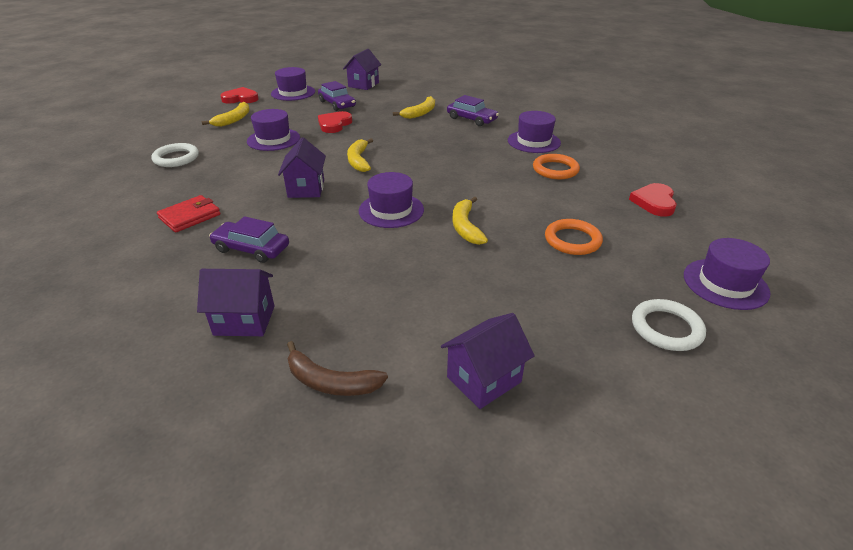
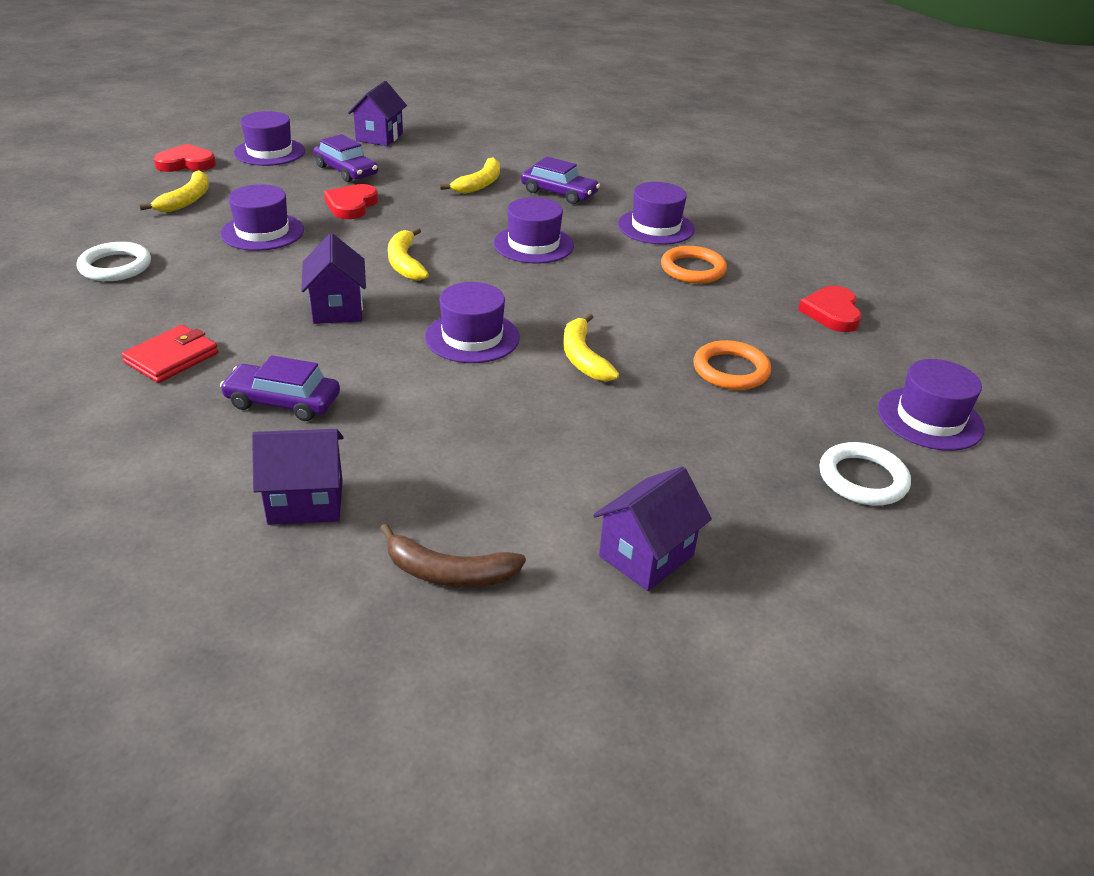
camera: 10 degrees left, 0 degrees up
(447, 151) = (533, 244): none -> purple hat

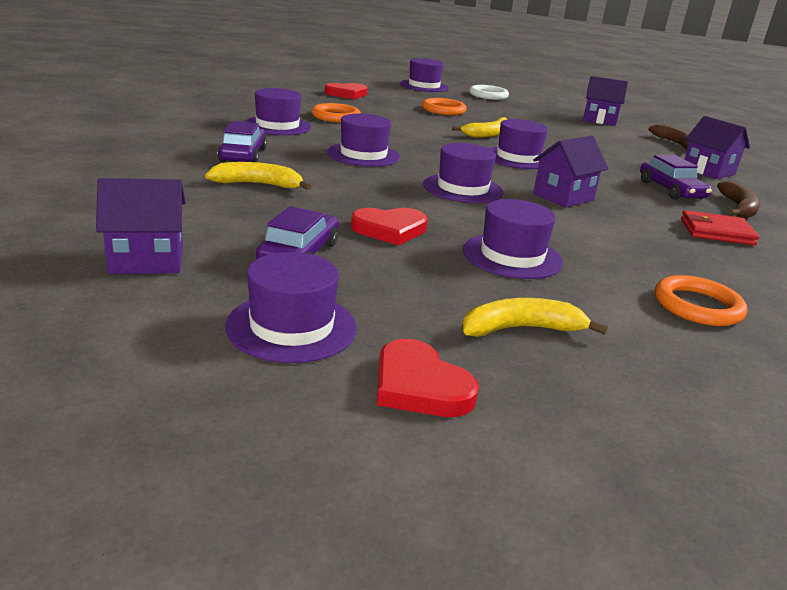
camera: 120 degrees left, 10 degrees down
(115, 266) = (697, 306): white ring -> orange ring
(188, 423) = (738, 208): none -> brown banana
(405, 263) = (463, 188): yellow banana -> purple hat

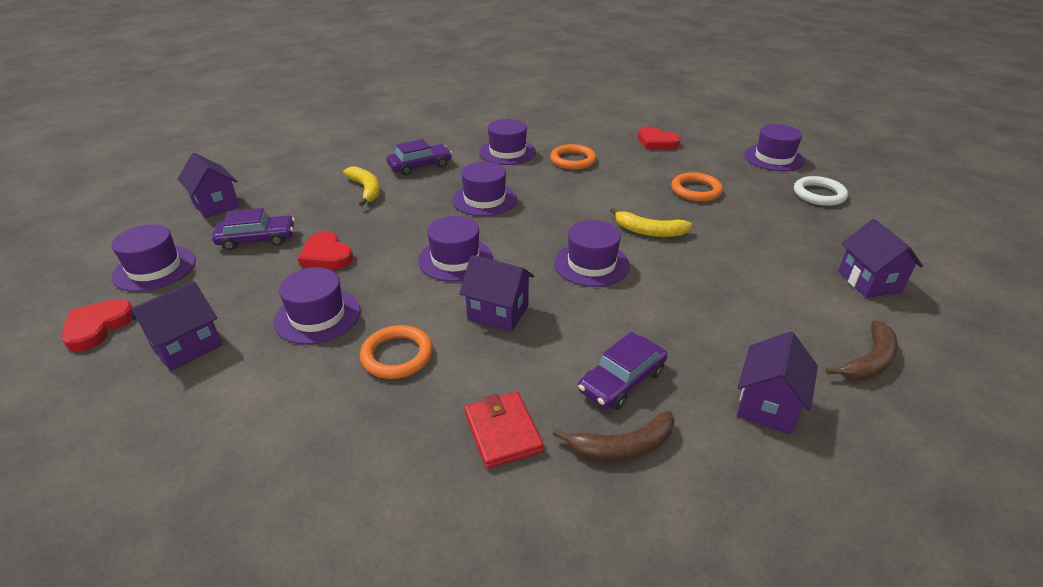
camera: 65 degrees right, 10 degrees up
(521, 329) = (187, 347): yellow banana -> purple house
(697, 306) = (277, 433): orange ring -> orange ring (397, 355)

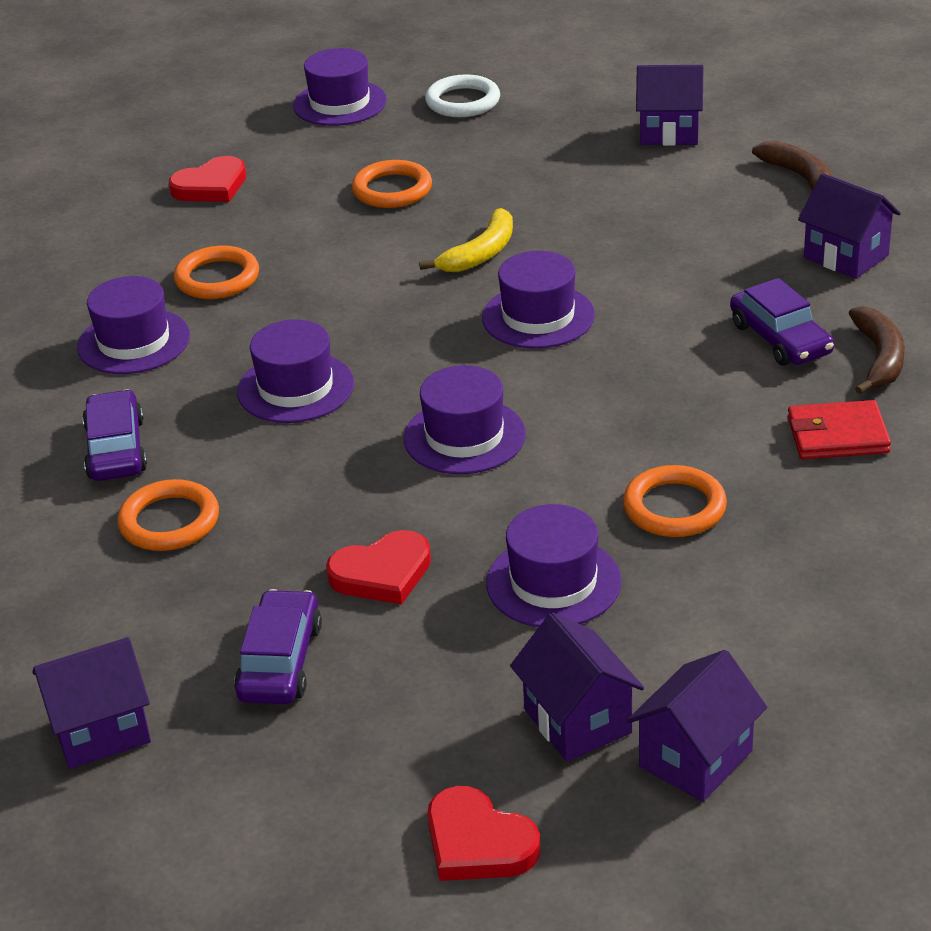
camera: 70 degrees left, 0 degrees up
(154, 268) = (316, 794): purple hat -> none
(366, 189) = (169, 521): yellow banana -> orange ring
(498, 312) = (615, 412): purple house -> purple house (695, 759)

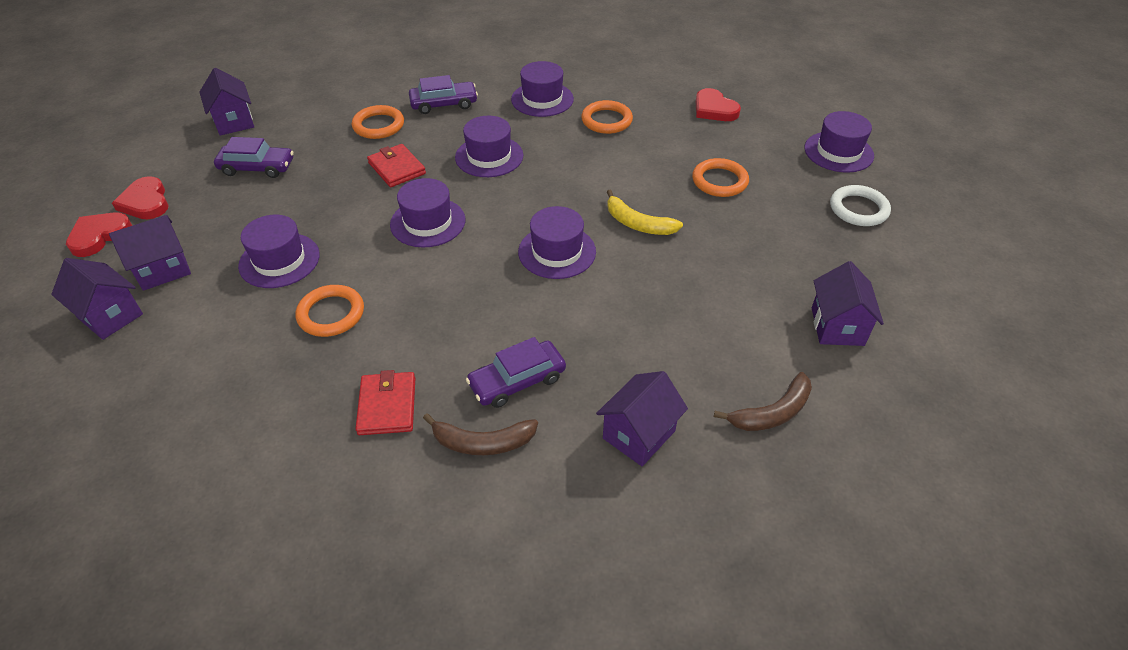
camera: 85 degrees right, 10 degrees up
(313, 484) = (397, 168): none -> red wallet
(382, 573) = (312, 196): red heart -> red heart (145, 202)

